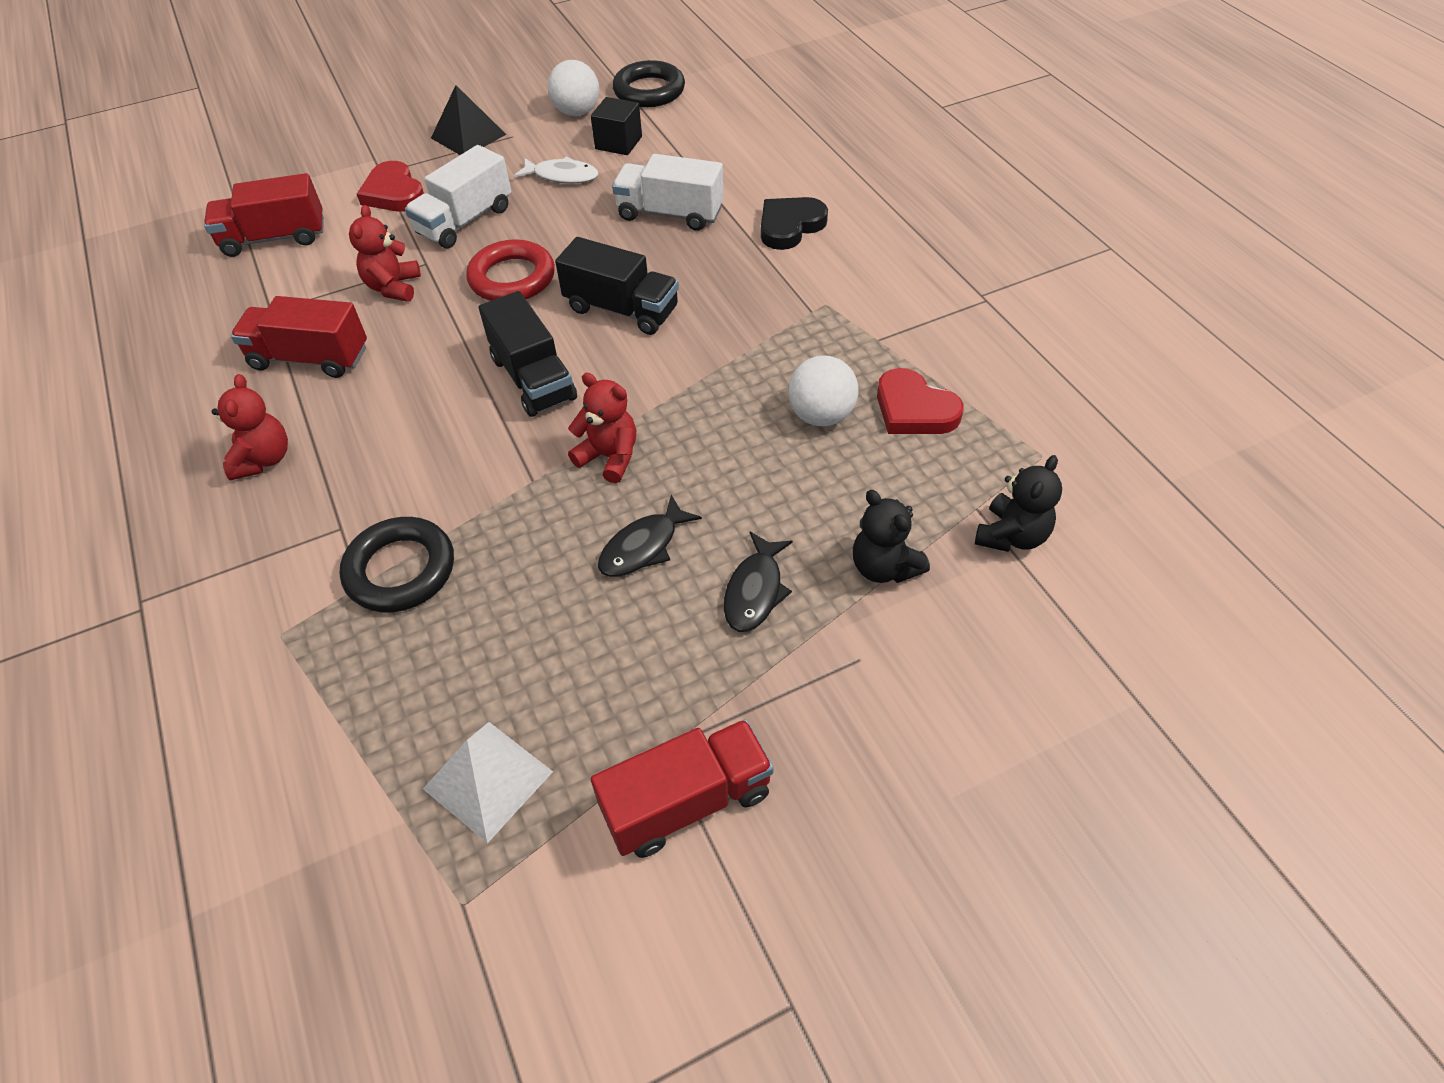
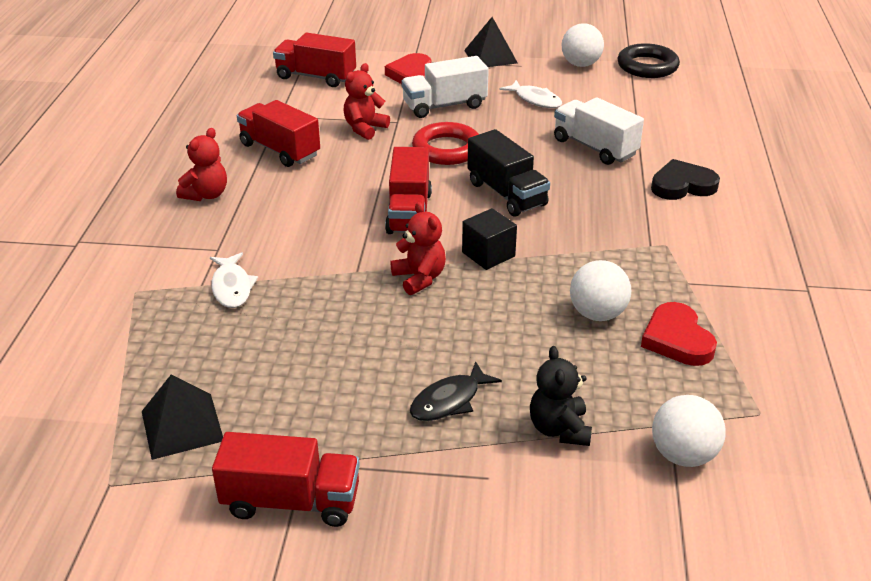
camera: 30 degrees right, 15 degrees down
(400, 570) = (232, 287): black ring -> white fish
(488, 779) = (182, 425): white pyramid -> black pyramid
(533, 378) = (409, 213): black truck -> red truck
(618, 143) = (595, 92): black cube -> black cube (488, 254)
(643, 547) = (395, 340): black fish -> none
(1011, 536) = (683, 455): black teddy bear -> white ball

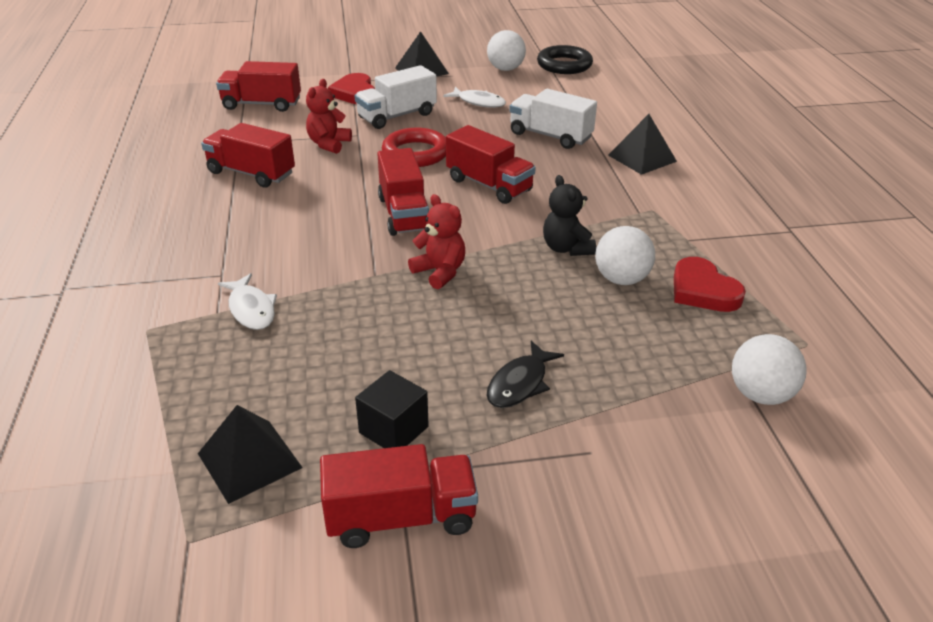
camera: 15 degrees left, 0 degrees up
(206, 195) = (190, 224): red teddy bear -> none
(488, 254) = (496, 241): black cube -> black cube (393, 430)
(506, 194) = (489, 185): black truck -> red truck
(559, 429) = (637, 392): black teddy bear -> black teddy bear (566, 248)
(682, 185) = (642, 158): black heart -> black pyramid

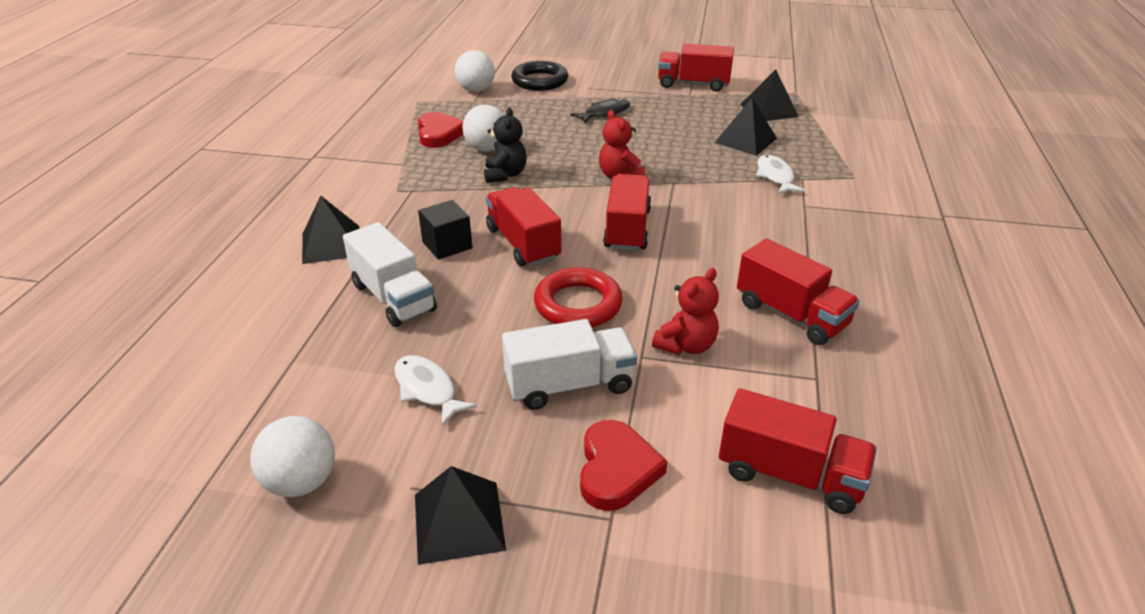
camera: 160 degrees left, 0 degrees up
(290, 369) = (745, 140): none -> black pyramid
(393, 430) = (687, 108): black cube -> black cube (447, 245)
(564, 65) = (187, 467): black ring -> black ring (540, 81)

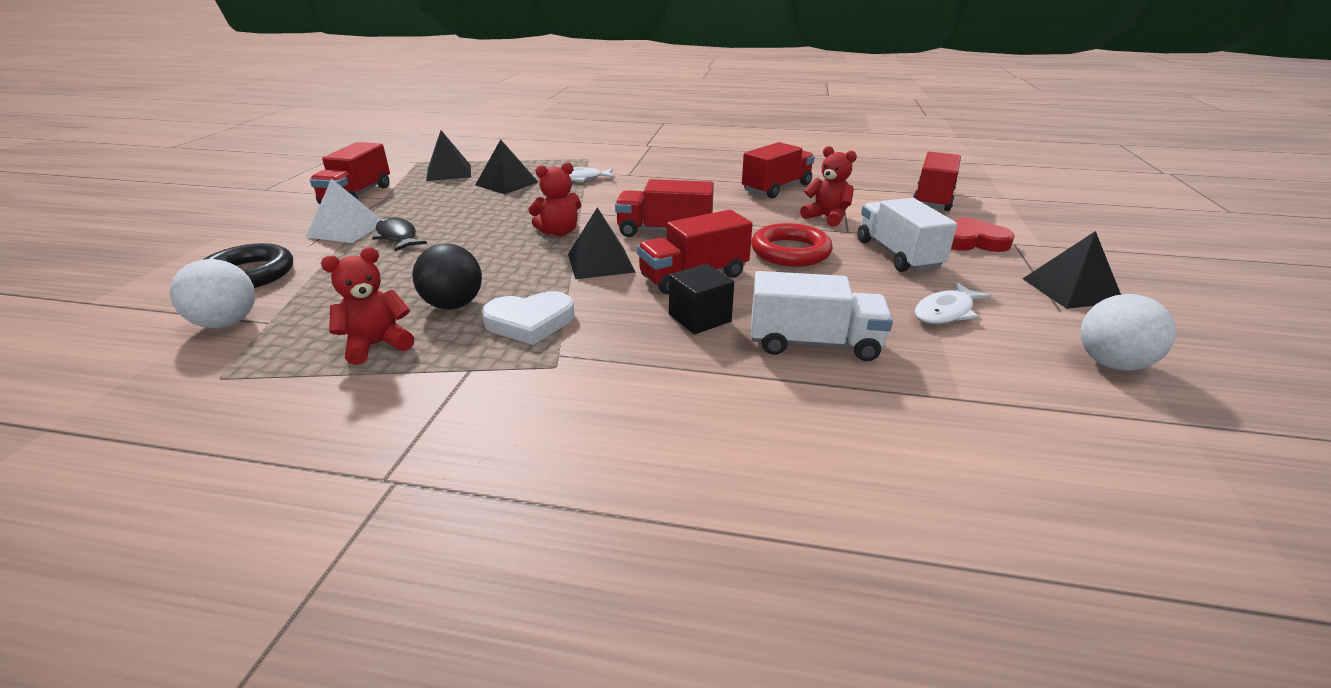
camera: 90 degrees left, 5 degrees down
(331, 244) = (705, 407): black pyramid -> black pyramid (600, 262)
(393, 297) = (814, 343): white truck -> white truck turned 45 degrees clockwise
(439, 134) = (377, 345): red heart -> red teddy bear
(457, 177) = (530, 322): none -> white heart
(487, 149) = (453, 305): white ball -> black ball
(505, 175) = (534, 290): black teddy bear -> none
(617, 94) = (346, 229): none -> white pyramid

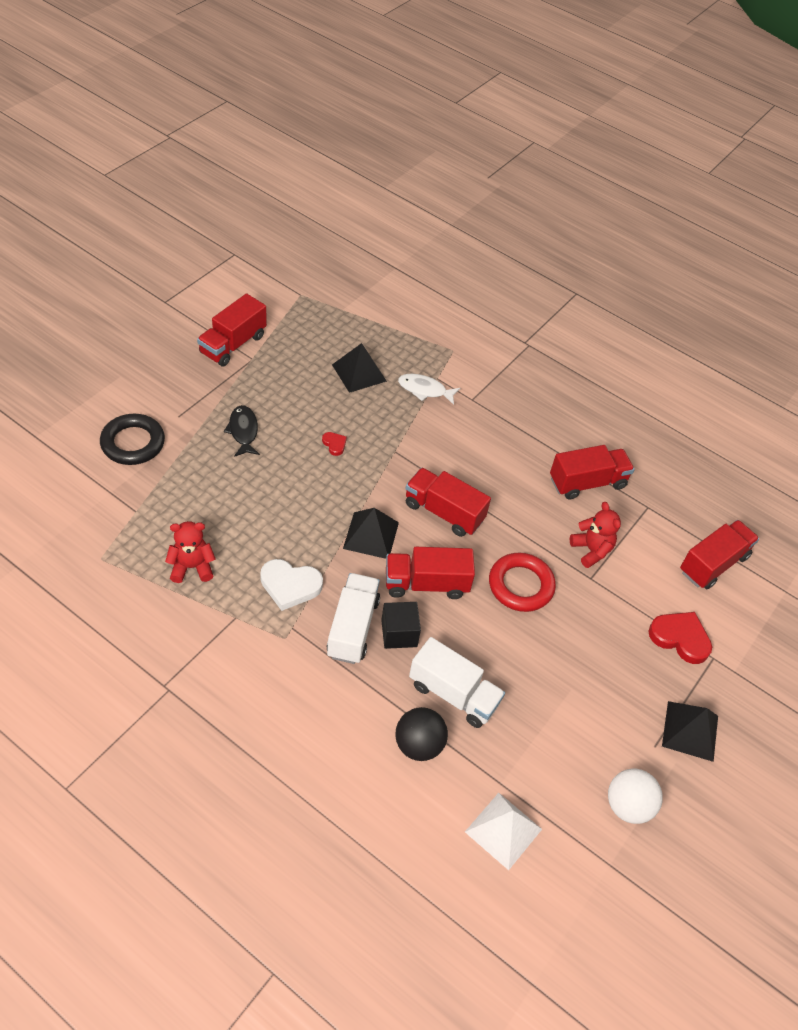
camera: 20 degrees right, 20 degrees up
(227, 323) = (112, 500): white ball -> none
(346, 229) = (210, 403): white pyramid -> white pyramid (503, 830)
(449, 172) = (319, 329): black pyramid -> none
(453, 305) = (250, 543): black ball -> black ball (418, 745)
(511, 222) = (334, 444): none -> red heart
(559, 232) = (362, 477): red teddy bear -> none
(897, 255) = (601, 628): white truck -> white truck (353, 628)
(946, 312) = (570, 707): white fish -> none

